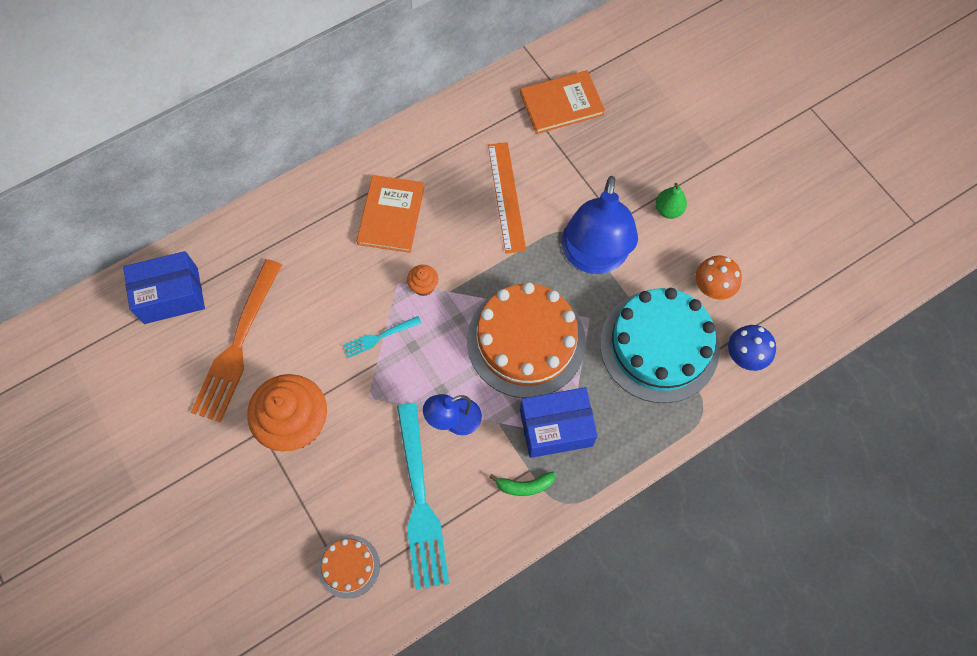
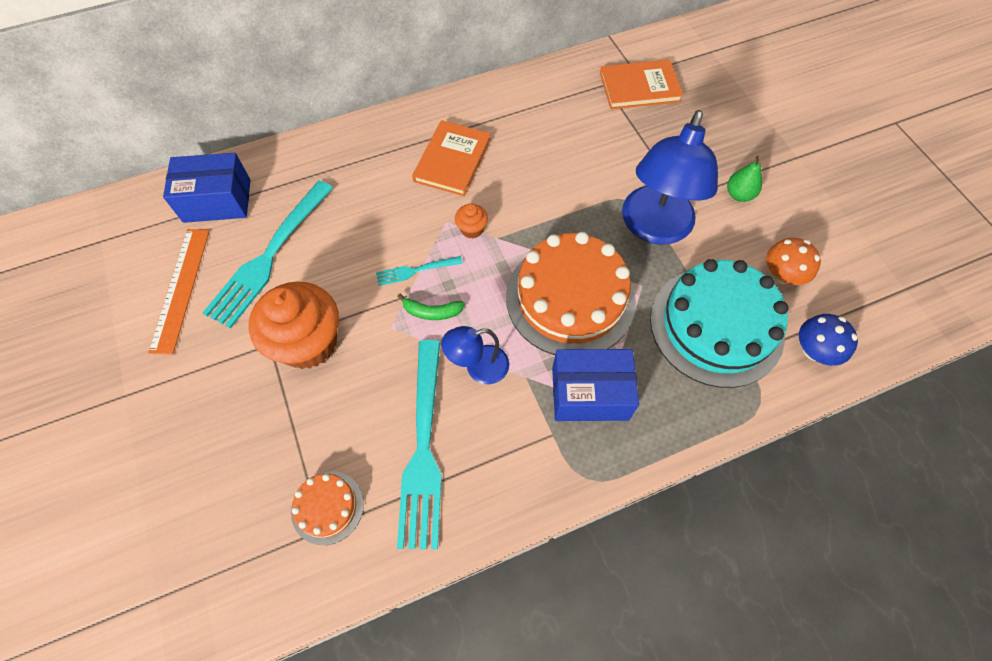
camera: 10 degrees right, 5 degrees down
(238, 345) = (269, 256): orange fork -> turquoise fork
(506, 197) = (571, 159): orange ruler -> orange ruler (180, 289)
(524, 485) = (544, 451): green banana -> green banana (432, 312)

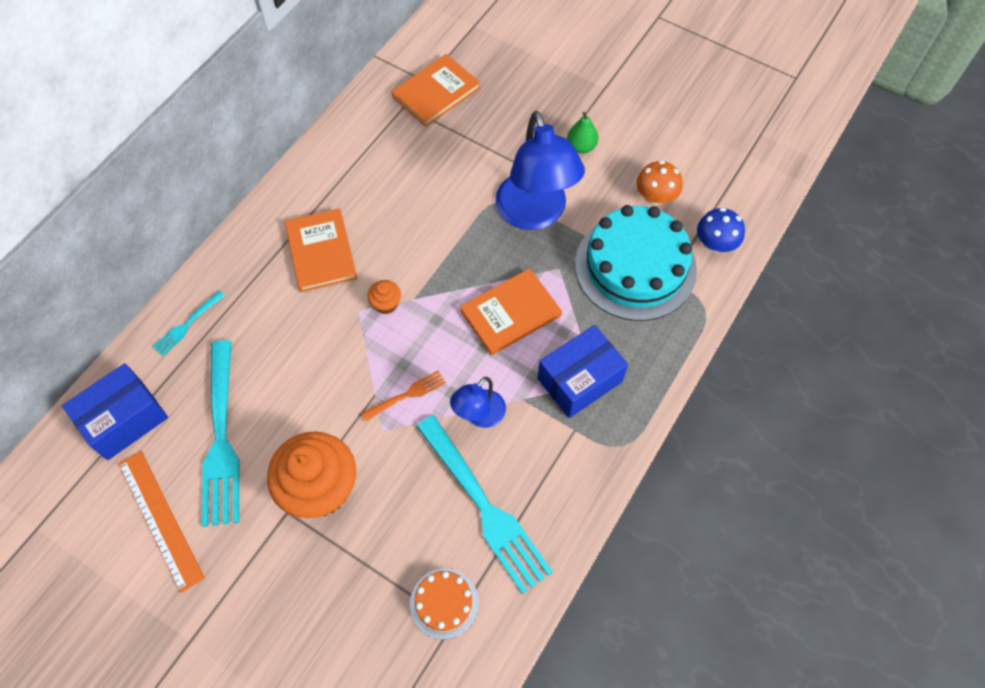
camera: 35 degrees left, 0 degrees up
(415, 271) = (365, 369): turquoise fork -> turquoise fork (187, 325)
(432, 312) = (406, 395): green banana -> orange fork
(570, 298) = (510, 313): orange cake -> orange book

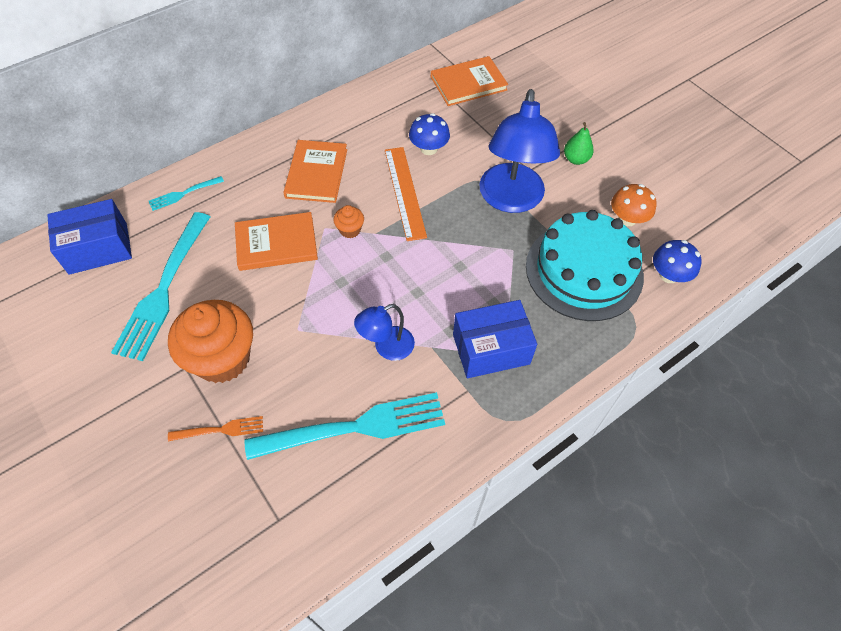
camera: 20 degrees right, 5 degrees down
(160, 519) = (82, 335): orange ruler -> orange ruler (404, 192)
(406, 395) = (332, 308): orange fork -> orange fork (220, 430)
(427, 184) = (428, 149): none -> blue mushroom
(444, 603) = (279, 499): orange cake -> none
(484, 507) = (355, 427): turquoise fork -> turquoise fork turned 90 degrees counterclockwise
(510, 313) = (453, 272): orange book -> orange book (276, 244)

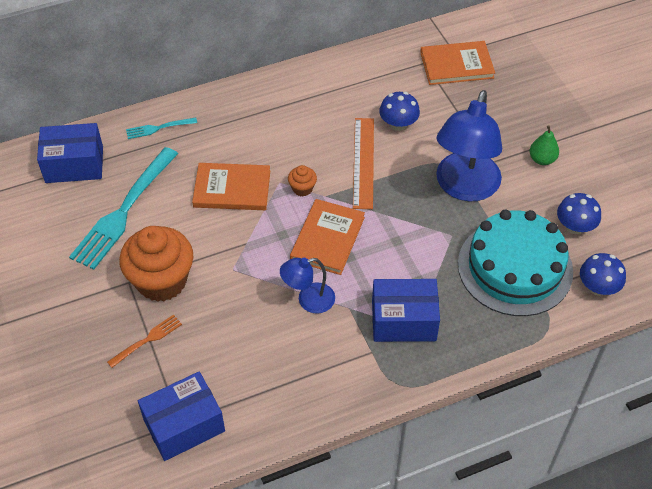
camera: 15 degrees right, 5 degrees down
(220, 430) = (147, 340): orange fork -> orange fork turned 45 degrees counterclockwise
(284, 522) = (184, 425): none -> blue box
(316, 173) = (284, 130): orange book -> orange book (327, 238)
(355, 427) = (262, 362): turquoise fork -> none
(627, 219) = (575, 226): orange mushroom -> blue mushroom

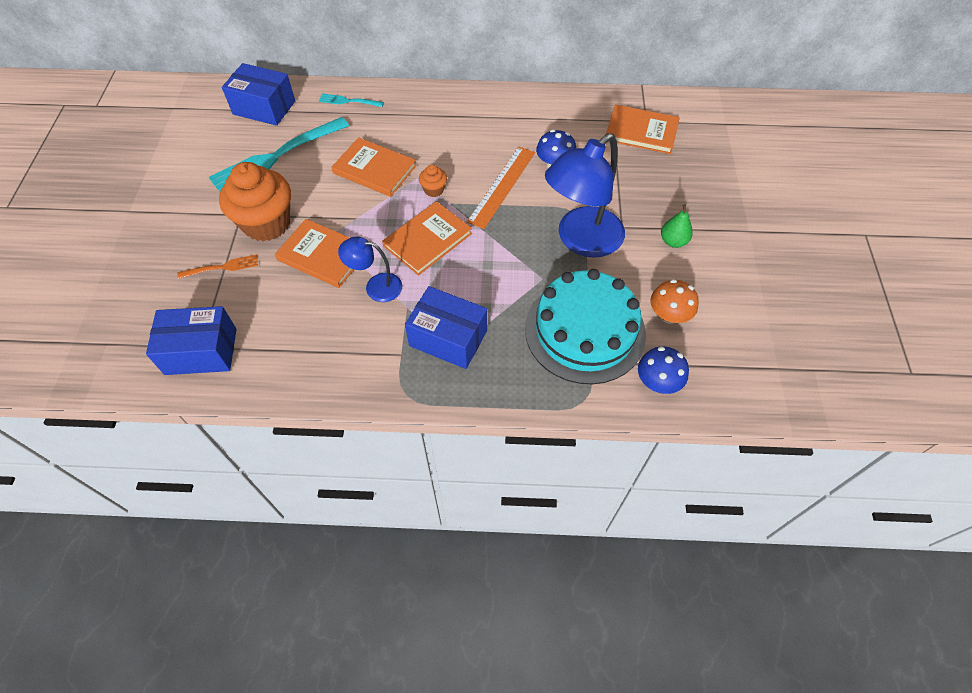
camera: 25 degrees right, 5 degrees up
(238, 291) = (322, 255): none -> orange book
(575, 226) = (668, 315): blue mushroom -> orange mushroom

